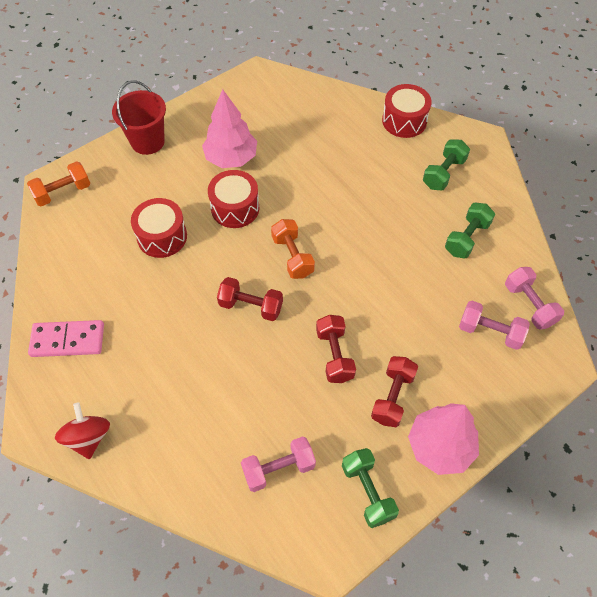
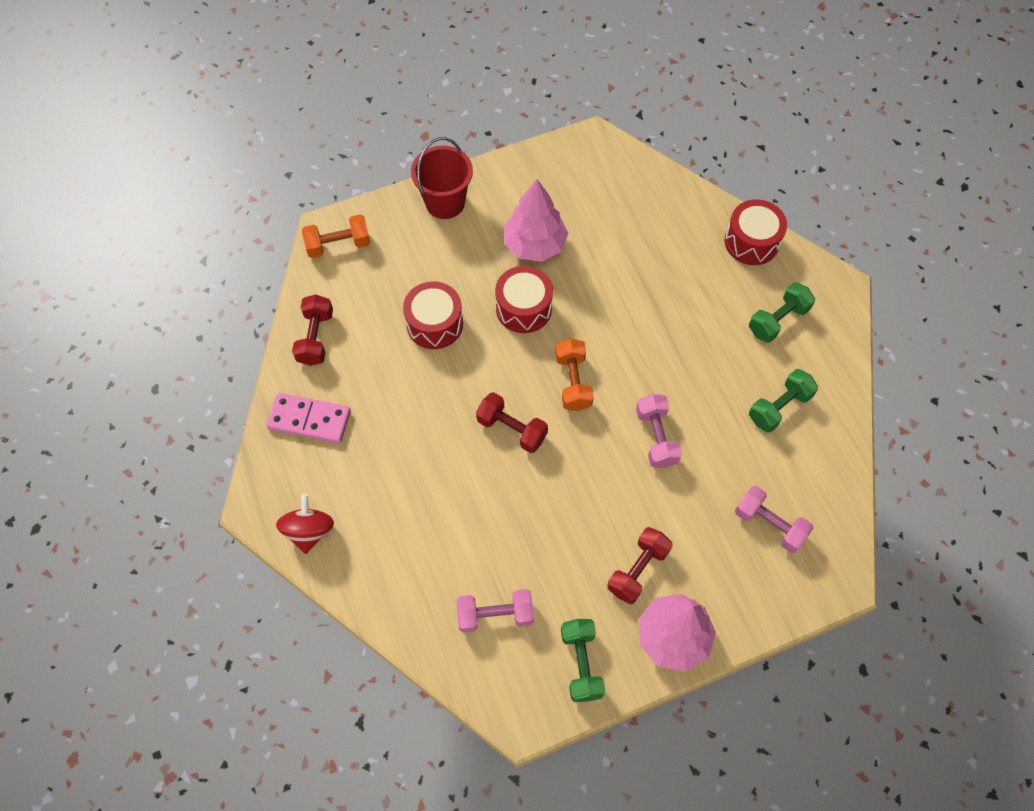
camera: 15 degrees right, 5 degrees up
(334, 355) = (588, 507): red dumbbell -> red dumbbell (315, 337)
(529, 305) = (825, 504): pink dumbbell -> pink dumbbell (656, 437)

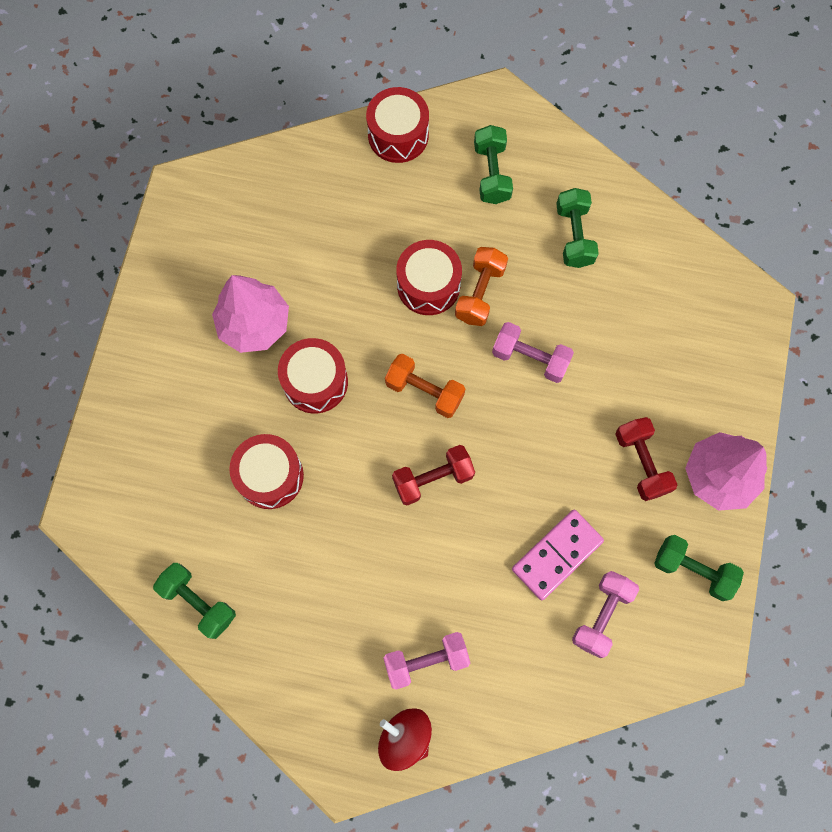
camera: 55 degrees left, 10 degrees up
(309, 419) = (286, 664): pink domino -> pink domino (557, 555)
(315, 337) = (198, 602): red dumbbell -> green dumbbell
(338, 245) = (107, 512): orange dumbbell -> orange dumbbell (480, 293)
(445, 202) = (140, 375): red bucket -> none
(655, 334) = (428, 285): none -> red drum
(769, 524) = (673, 324): pink dumbbell -> pink dumbbell (426, 660)

